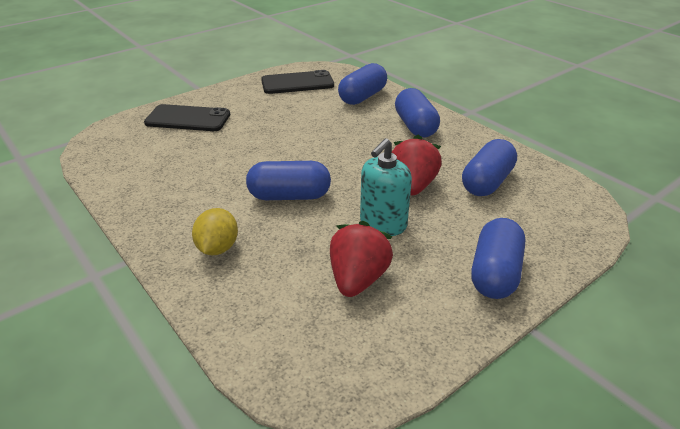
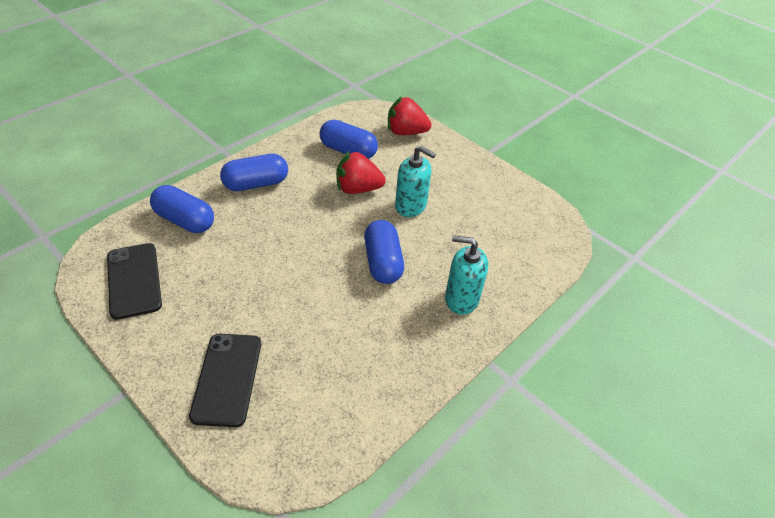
camera: 100 degrees left, 10 degrees up
(218, 248) = (461, 299): yellow lemon -> turquoise soap dispenser
(358, 279) = (473, 218): red strawberry -> red strawberry (406, 132)
(495, 273) = (450, 158): blue capsule -> none

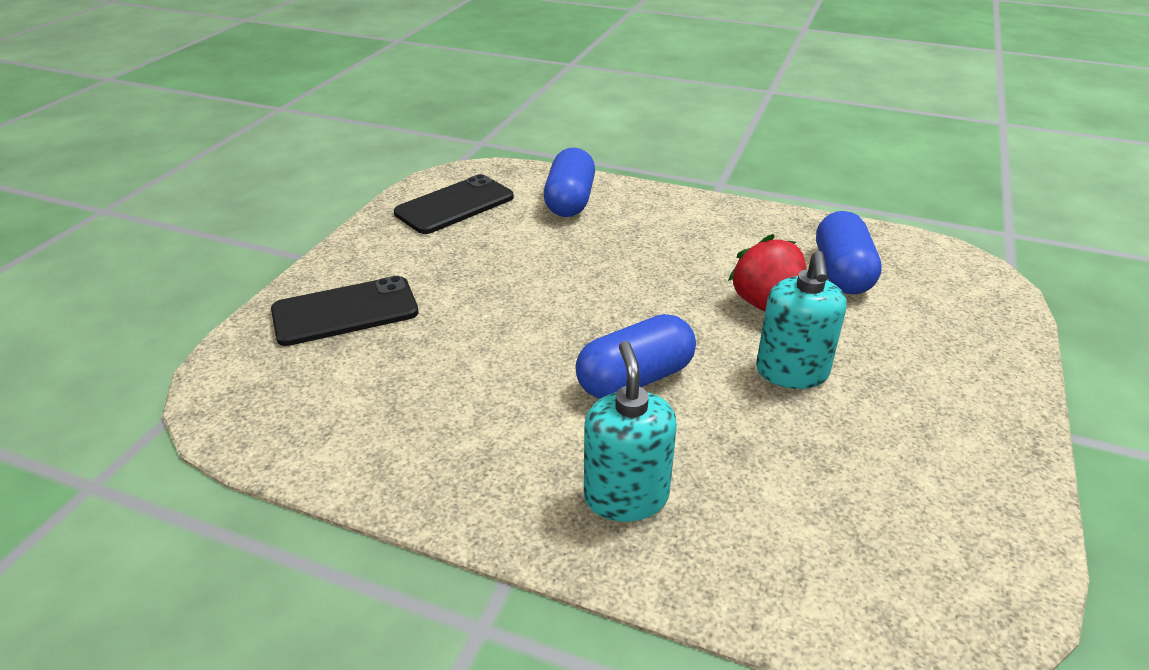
camera: 70 degrees right, 10 degrees down
(256, 184) = (682, 224): blue capsule -> none
(406, 132) = (968, 314): red strawberry -> none

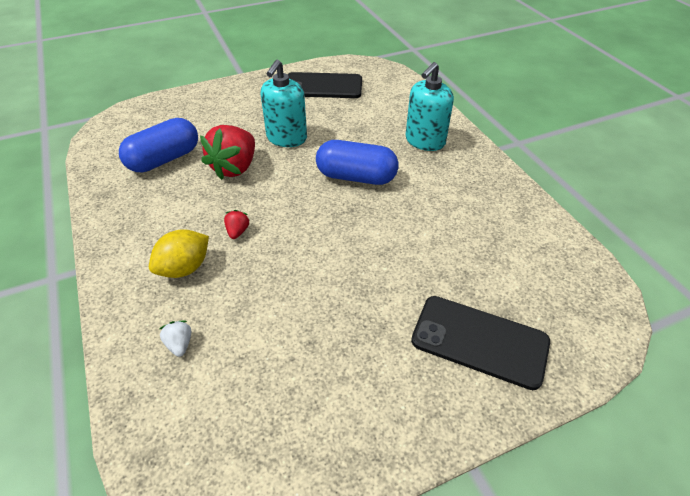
camera: 135 degrees left, 10 degrees up
(454, 205) = (270, 429): black phone -> black phone (323, 86)
(570, 201) = (180, 344): blue capsule -> white strawberry
(645, 227) = (184, 268): none -> yellow lemon
(654, 266) = (237, 231): none -> red strawberry
(792, 372) = (286, 138): turquoise soap dispenser -> turquoise soap dispenser turned 150 degrees clockwise

